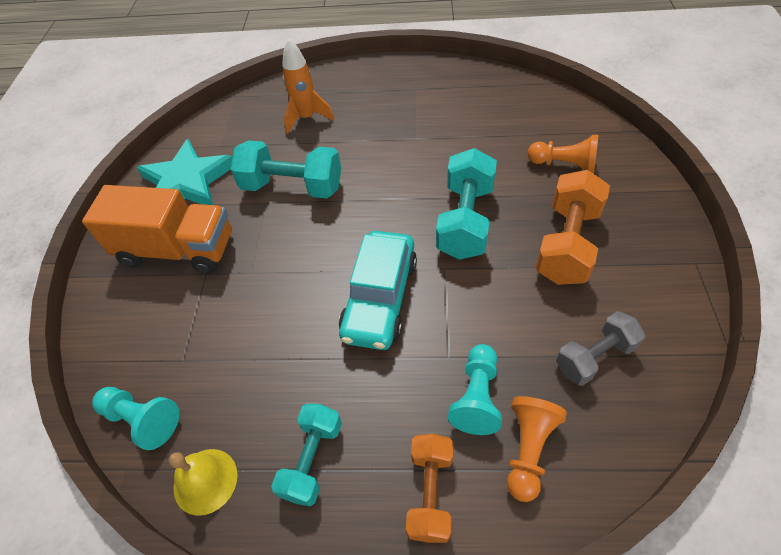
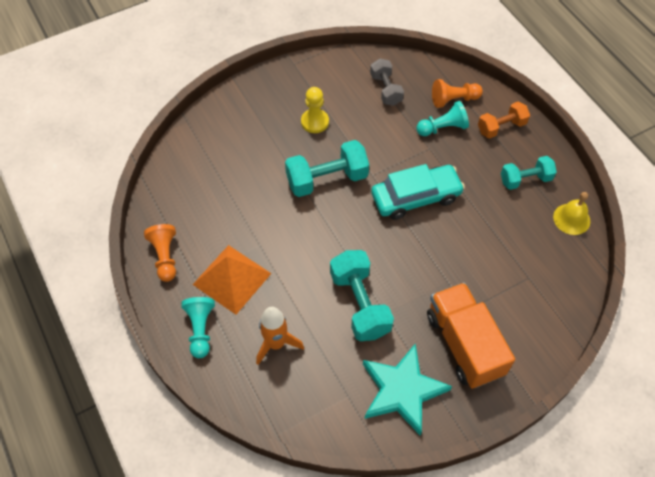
camera: 125 degrees left, 5 degrees up
(142, 420) = (572, 272): turquoise pawn -> turquoise pawn (200, 329)
(394, 110) = (232, 278): none -> orange pyramid
(564, 165) = (242, 144): orange pawn -> orange pawn (165, 257)
(567, 244) = (315, 122): orange dumbbell -> yellow pawn
(594, 357) = (385, 89): grey dumbbell -> grey dumbbell turned 45 degrees clockwise

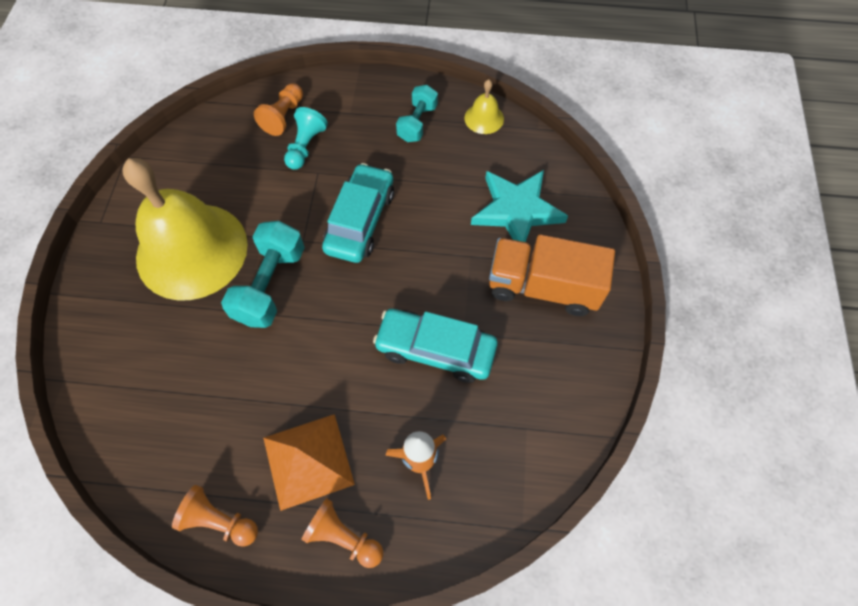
camera: 55 degrees left, 5 degrees up
(200, 329) = (343, 537): turquoise pawn -> orange pawn
(315, 122) = (192, 250): yellow pawn -> yellow bell
(360, 304) = (435, 349): turquoise dumbbell -> turquoise car
(385, 89) = (217, 162): grey dumbbell -> none
(402, 390) = (553, 373): turquoise star -> turquoise star (517, 210)
(501, 127) = (348, 102): orange dumbbell -> none

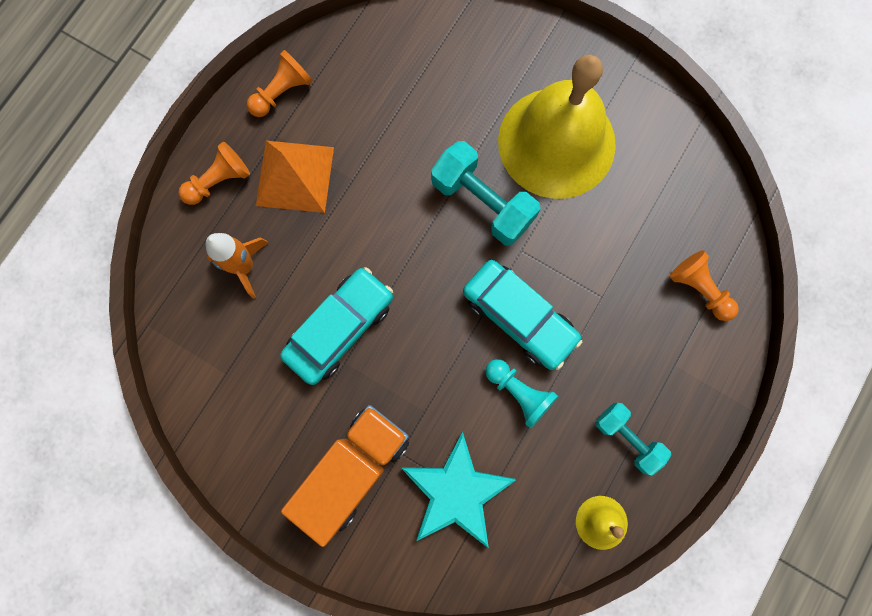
camera: 115 degrees right, 15 degrees up
(305, 146) = (644, 297): turquoise pawn -> turquoise pawn (519, 392)

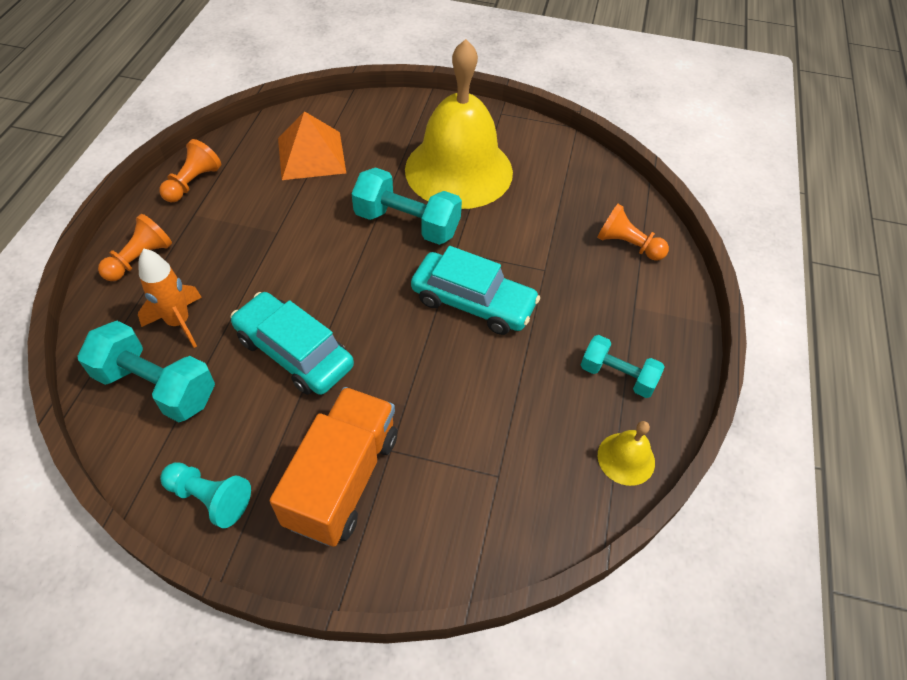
camera: 20 degrees left, 25 degrees down
(216, 331) = (157, 386): none -> turquoise dumbbell
(295, 176) = (218, 240): orange pyramid -> orange pyramid (311, 155)
(340, 328) = (294, 352): turquoise car -> turquoise car turned 75 degrees counterclockwise
(456, 492) = (463, 471): turquoise star -> none
(519, 392) = (496, 364): turquoise pawn -> turquoise pawn (210, 498)

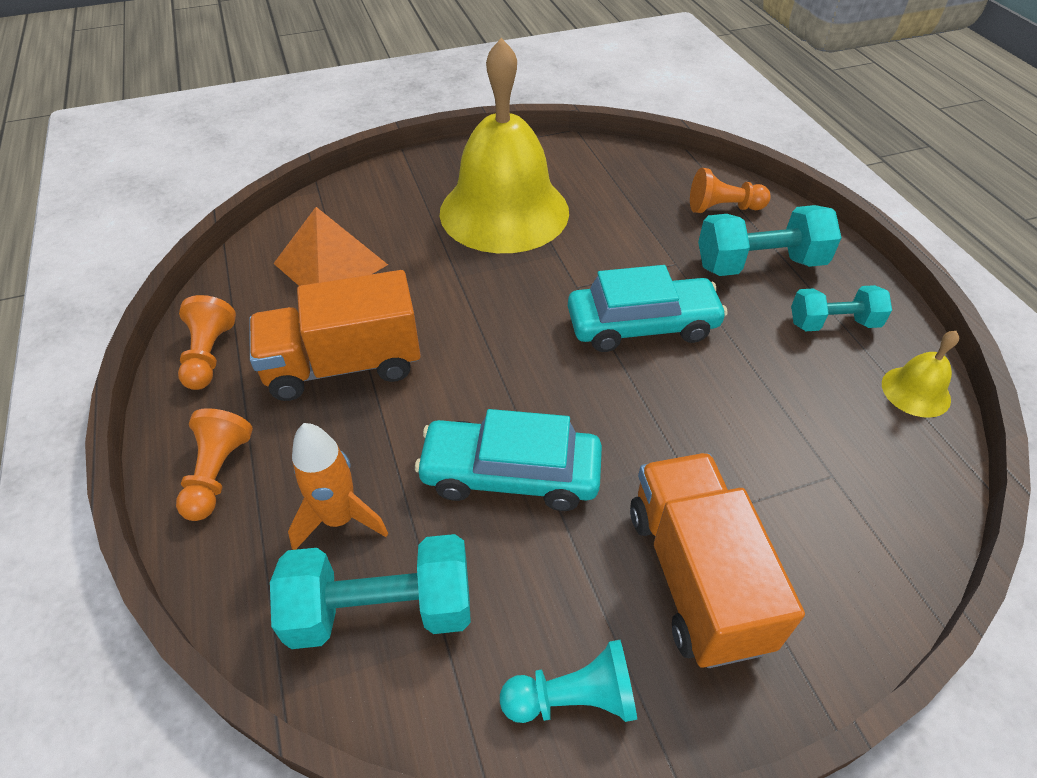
camera: 30 degrees left, 5 degrees down
(260, 229) = (344, 365): none -> orange truck
(407, 223) = (502, 283): turquoise dumbbell -> turquoise dumbbell (759, 264)

